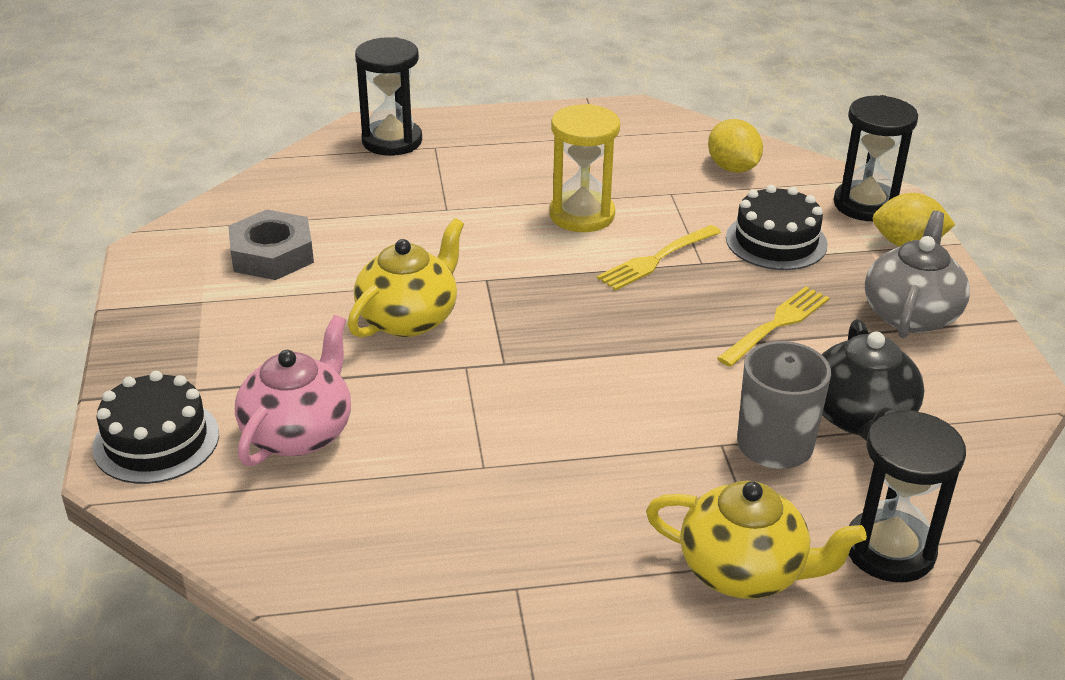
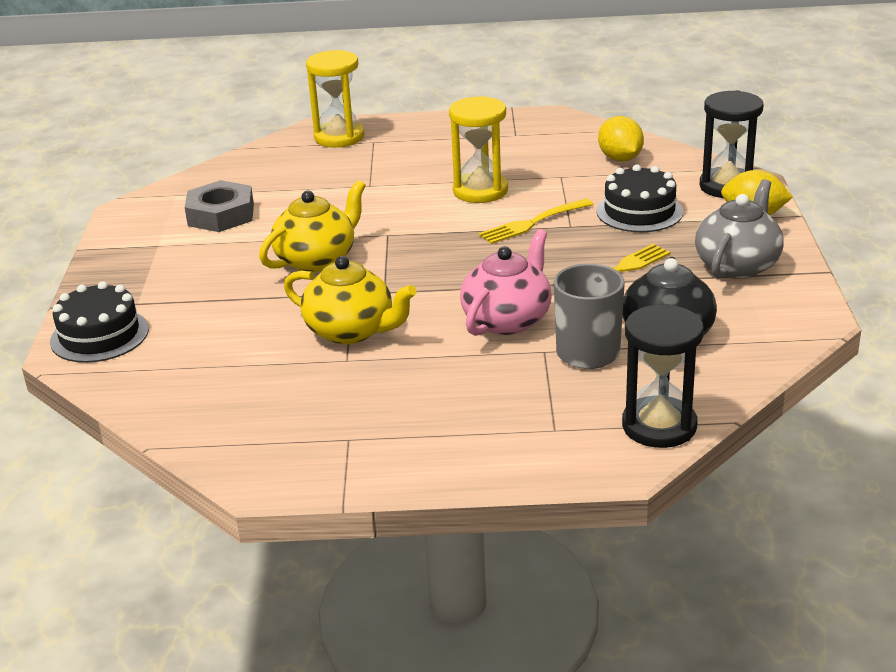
camera: 10 degrees right, 5 degrees down
(299, 432) = (209, 333): pink teapot -> pink teapot (508, 320)
(392, 141) = (339, 137): black hourglass -> yellow hourglass
(745, 571) = (534, 435): yellow teapot -> yellow teapot (352, 331)

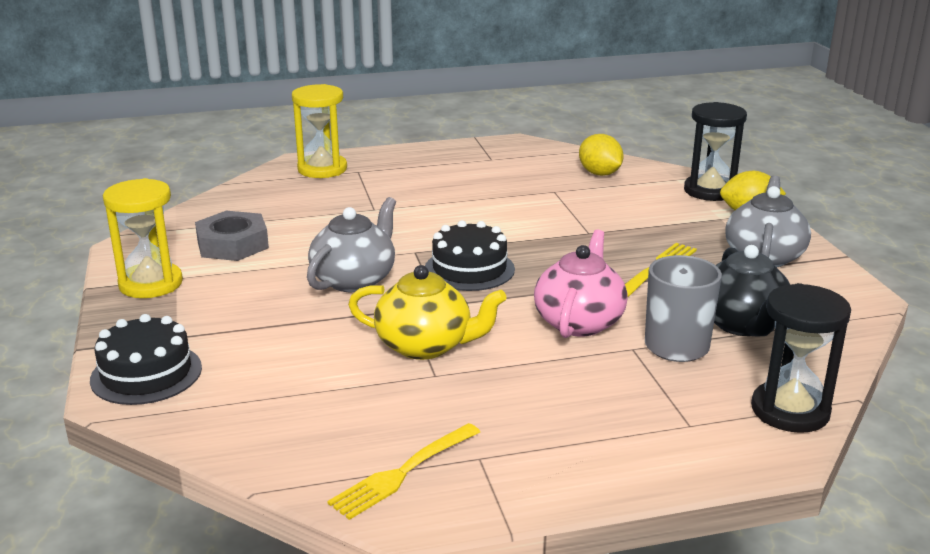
camera: 15 degrees left, 5 degrees down
(317, 259) = (355, 279): yellow teapot -> grey teapot
(480, 191) = (485, 207): yellow hourglass -> yellow hourglass (151, 284)
(533, 223) = (552, 232): yellow fork -> yellow fork (403, 472)
(639, 211) = (645, 216): black cake -> black cake (469, 269)

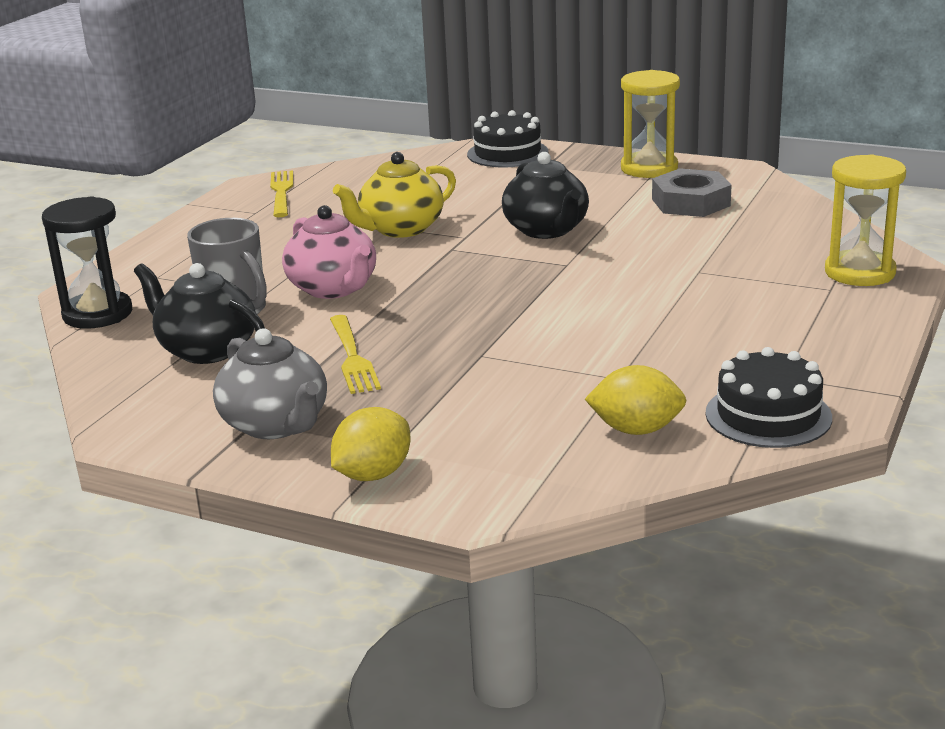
camera: 130 degrees right, 0 degrees up
(355, 279) = (547, 230): grey teapot -> black teapot
(469, 269) = (494, 276): black cake -> black cake (768, 415)
(710, 191) = (472, 483): black hourglass -> none

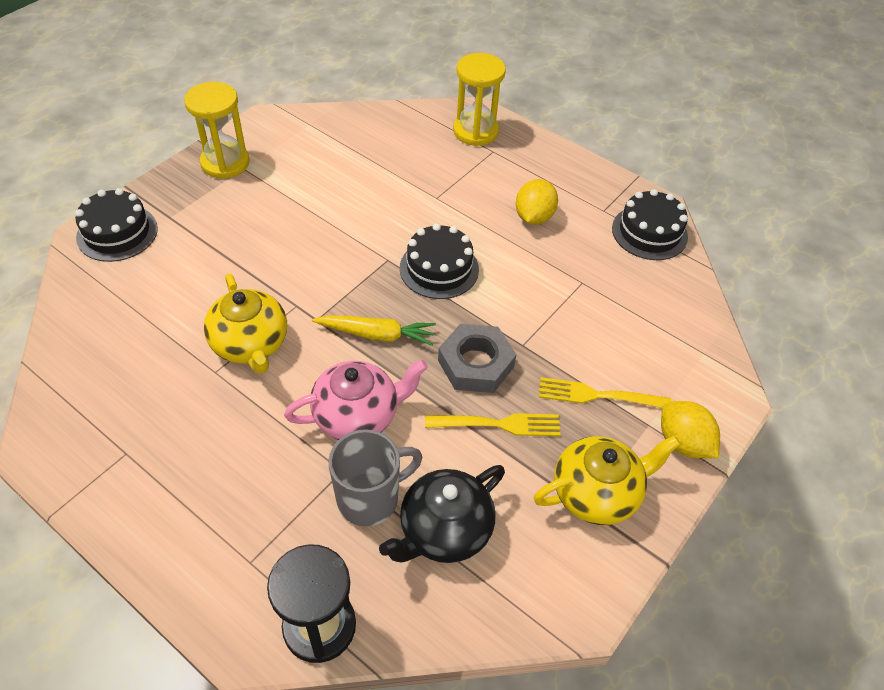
camera: 80 degrees left, 25 degrees up
(276, 425) = (597, 493): grey teapot -> yellow teapot
(281, 192) = (84, 422): yellow fork -> yellow fork (598, 395)
(448, 278) = (377, 334): none -> yellow carrot
(547, 230) = (315, 253): black teapot -> none
(573, 292) = (439, 268): none -> black cake
(636, 430) = (653, 294): yellow lemon -> yellow lemon (534, 217)
(690, 202) = (311, 163): grey nut -> grey nut (476, 364)

